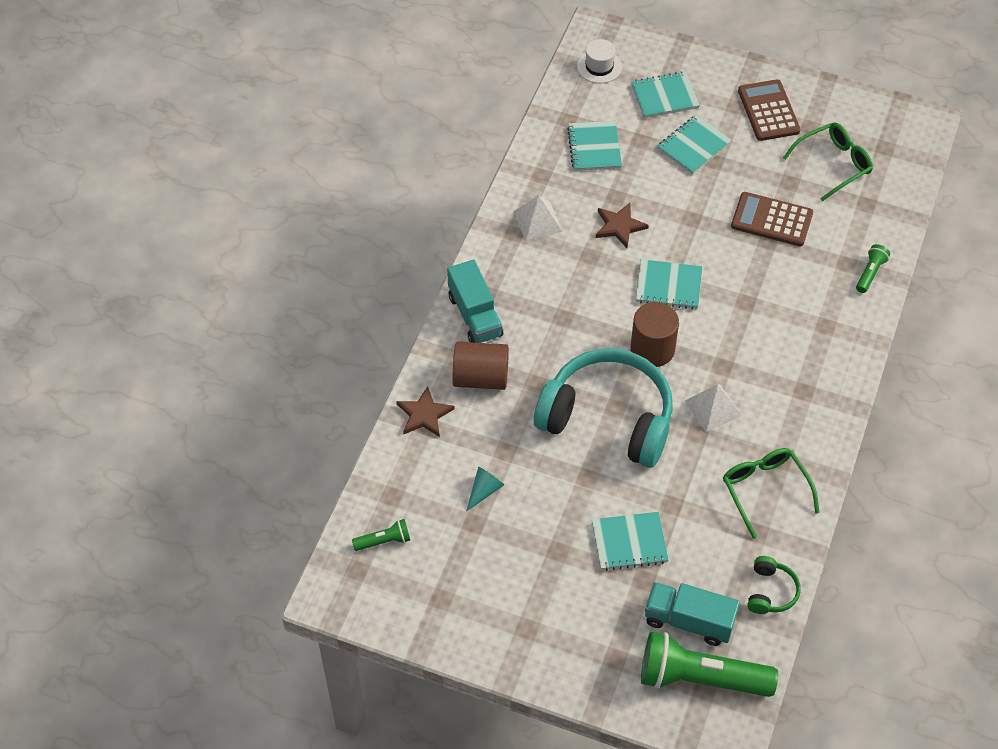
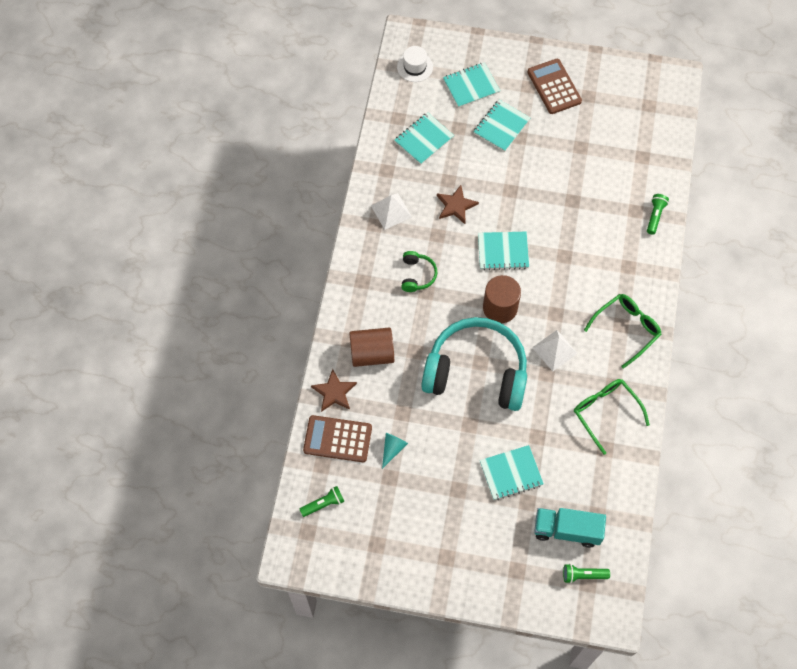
camera: 10 degrees left, 10 degrees up
(475, 316) = (357, 301): turquoise truck -> none
(594, 147) = (424, 139): turquoise notebook -> turquoise notebook turned 60 degrees clockwise
(700, 678) = (583, 575): green flashlight -> green flashlight, size x0.45
(771, 220) = (572, 182): brown calculator -> brown calculator (337, 439)
(771, 591) = (624, 495): green headphones -> green headphones (417, 275)
(833, 164) = (612, 126): green glasses -> green glasses (626, 329)

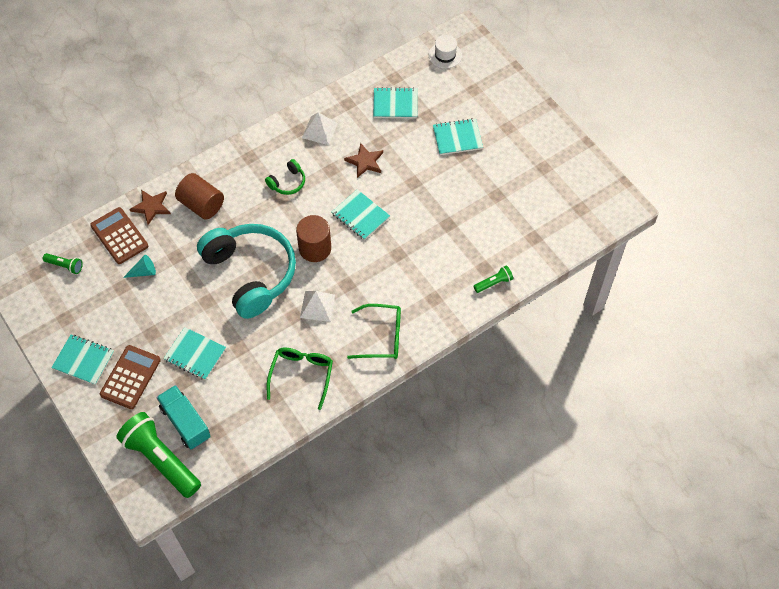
camera: 45 degrees right, 5 degrees down
(471, 86) = (468, 96): turquoise notebook -> turquoise notebook (83, 360)
(554, 87) = (526, 142): brown calculator -> brown calculator (130, 377)
(583, 575) = (161, 460): green flashlight -> green flashlight, size x2.22

